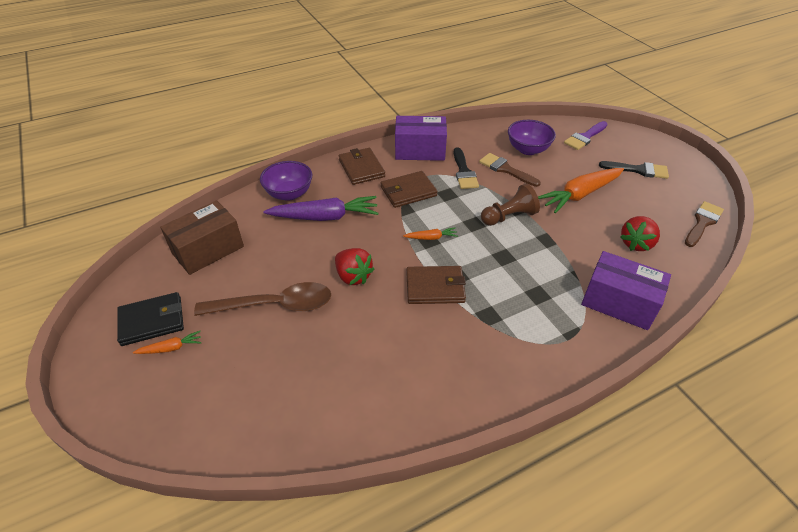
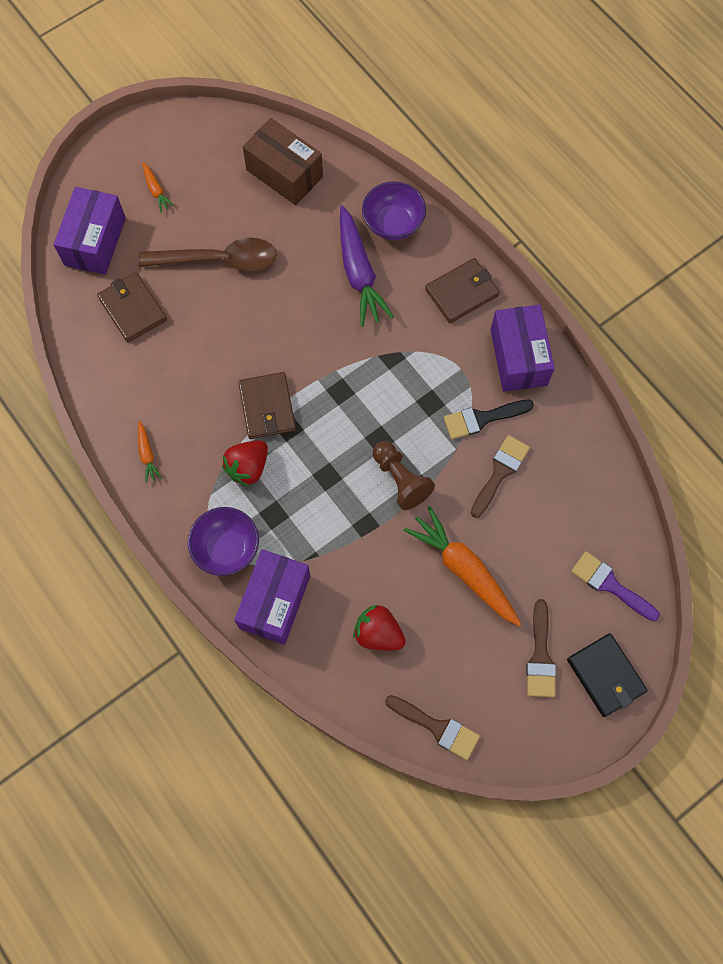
camera: 80 degrees right, 25 degrees up
(152, 321) = (184, 162): black wallet -> black wallet (605, 676)
(204, 412) = (95, 241): none -> purple box
(275, 305) = (219, 260): brown spoon -> brown spoon turned 75 degrees counterclockwise
(353, 276) = (270, 323): red strawberry -> red strawberry (248, 467)
(408, 191) = (425, 356): brown wallet -> brown wallet (133, 309)
(431, 238) = (344, 393): orange carrot -> orange carrot (147, 454)
(528, 149) = (556, 501): purple bowl -> purple bowl (226, 548)
(638, 170) = (540, 656): black brush -> brown brush

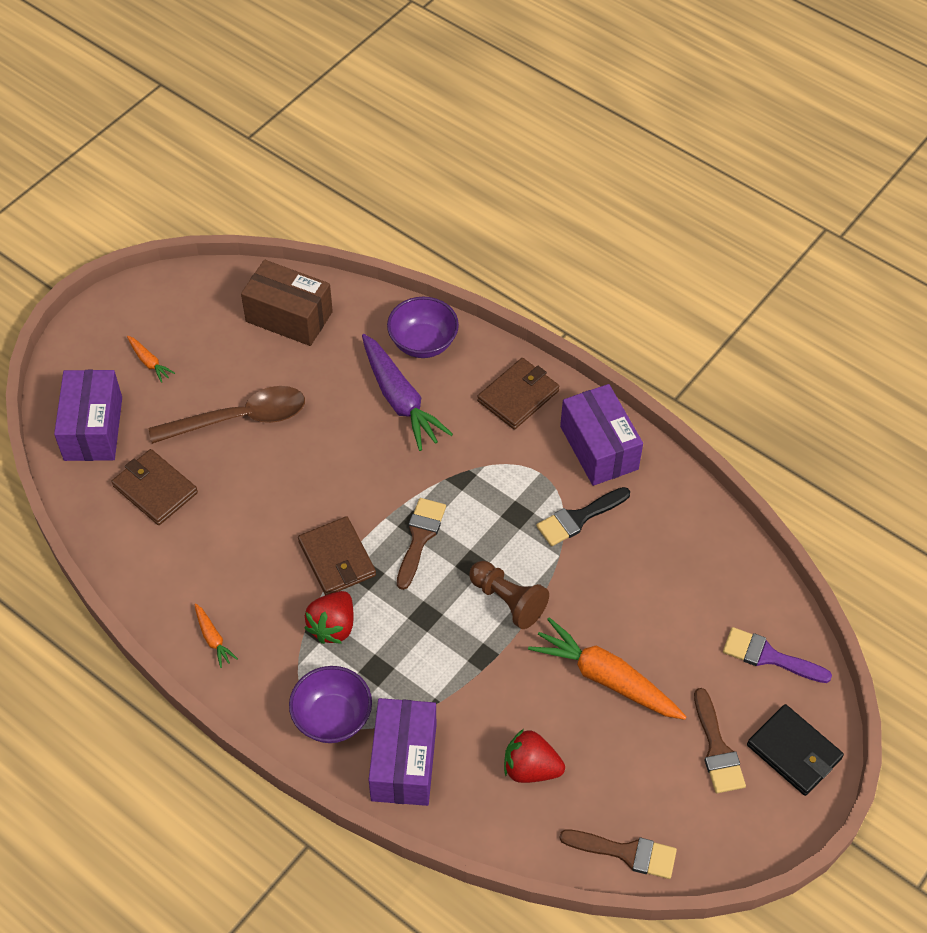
camera: 15 degrees left, 15 degrees down
(500, 472) = (614, 568): brown brush -> brown brush (420, 537)

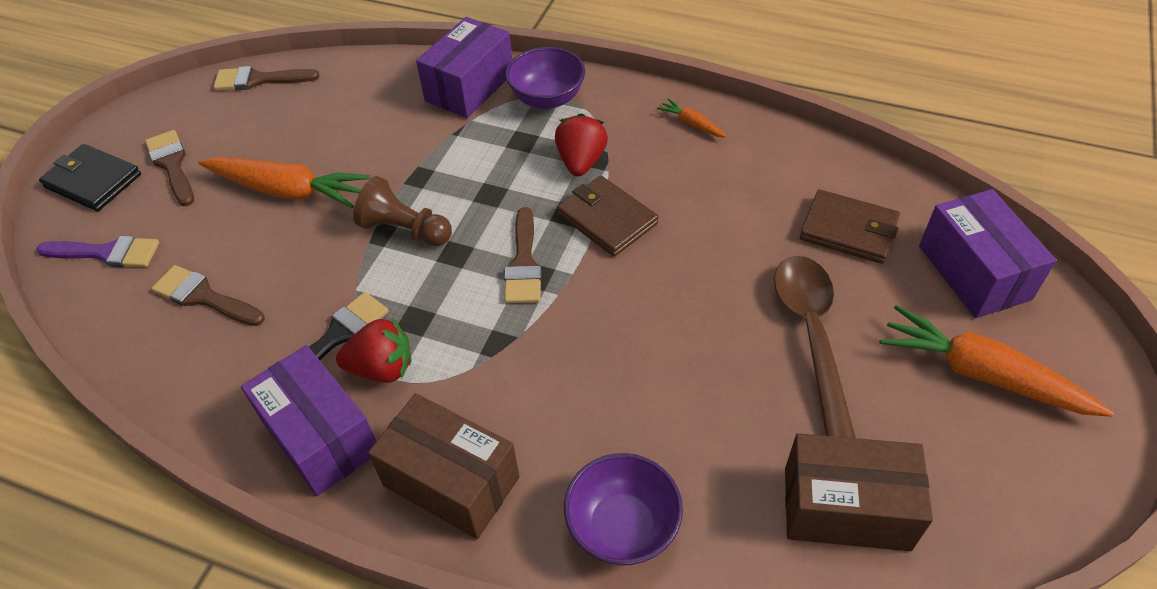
camera: 165 degrees right, 5 degrees down
(149, 362) = (982, 374): orange carrot -> orange carrot, size x2.16
(240, 418) = (811, 335): brown spoon -> brown spoon turned 120 degrees clockwise
(400, 399) = (618, 424): purple carrot -> none
(404, 762) = (469, 87): purple box -> purple box turned 45 degrees clockwise
(518, 396) = (451, 481): brown wallet -> brown box
(530, 768) = (353, 110): red strawberry -> red strawberry (382, 368)
(682, 585) = (204, 297): none -> brown brush

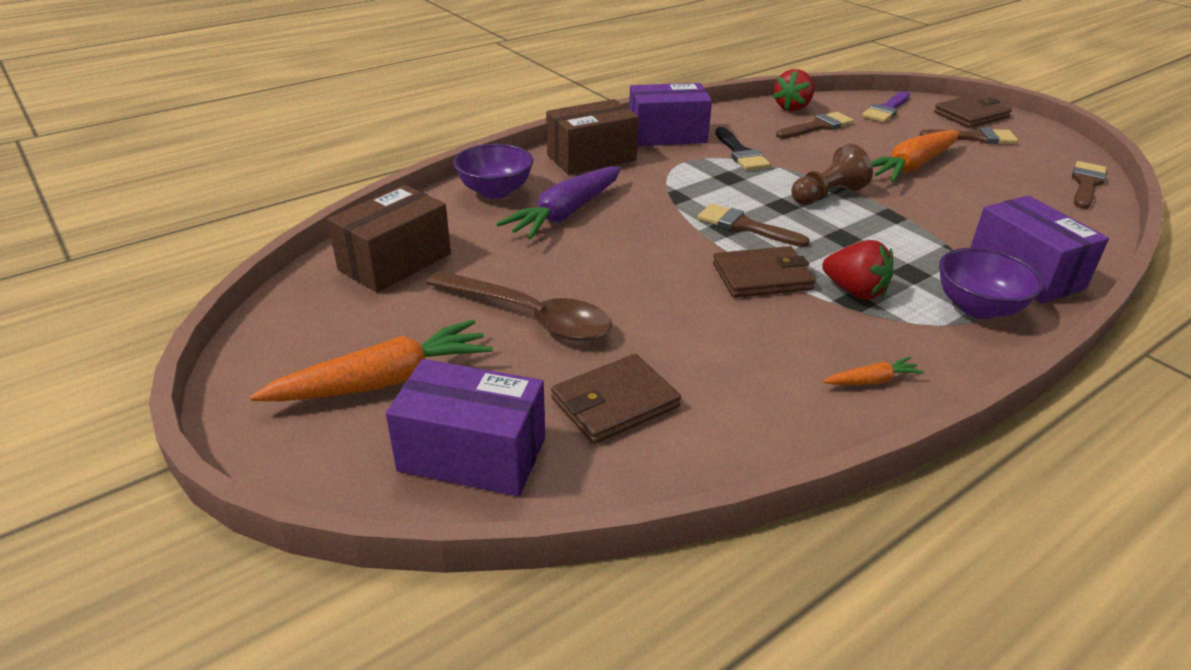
camera: 120 degrees right, 15 degrees down
(93, 181) = (971, 115): black wallet -> brown wallet
(382, 368) = (698, 159): red strawberry -> red strawberry (792, 107)
(616, 419) = (565, 213): none -> purple carrot

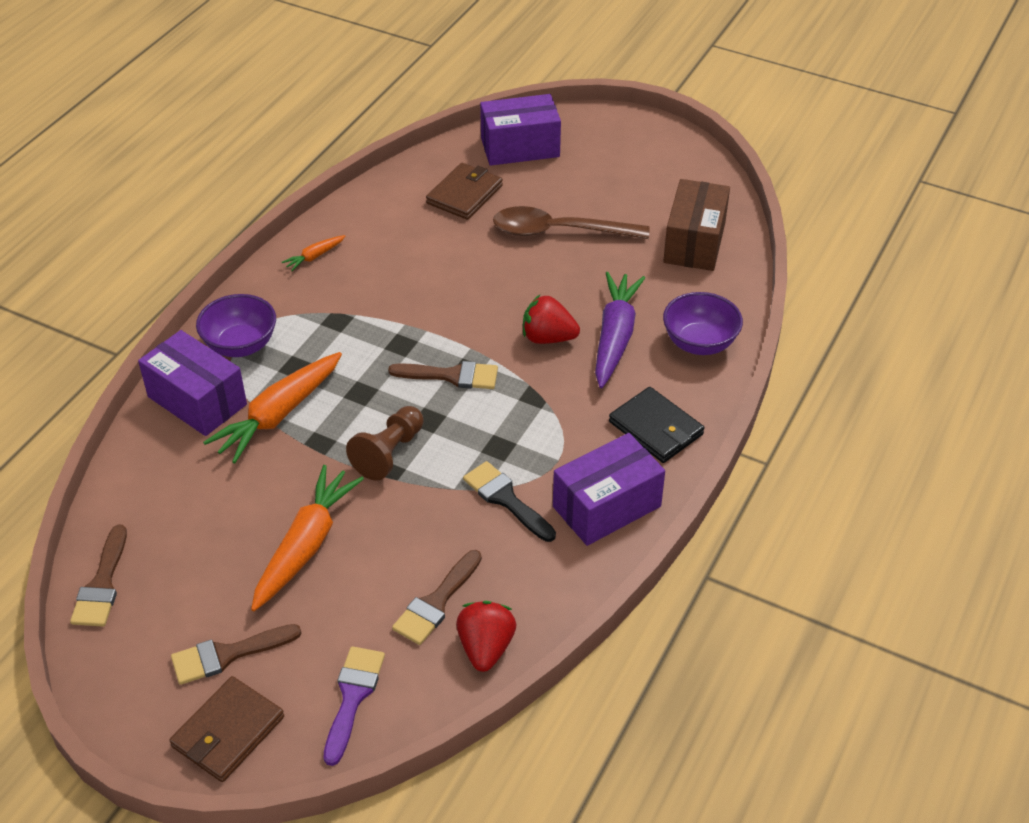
camera: 155 degrees right, 10 degrees up
(383, 381) = (605, 165): orange carrot -> orange carrot (278, 415)
(591, 158) = (656, 428): brown box -> black wallet
(762, 277) = (414, 321): brown wallet -> none
(855, 291) = (338, 330): red strawberry -> red strawberry (548, 338)

